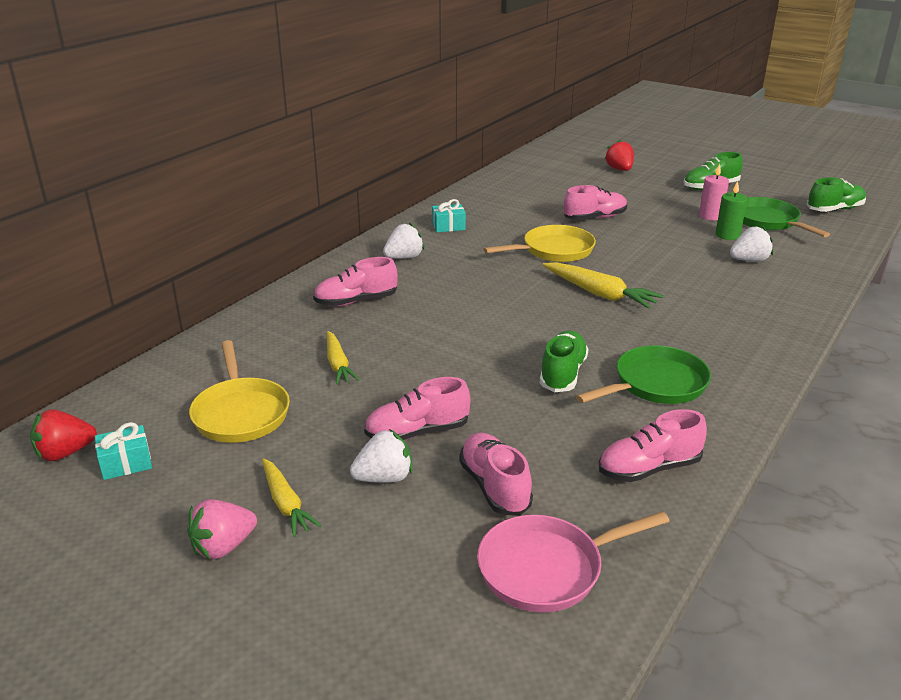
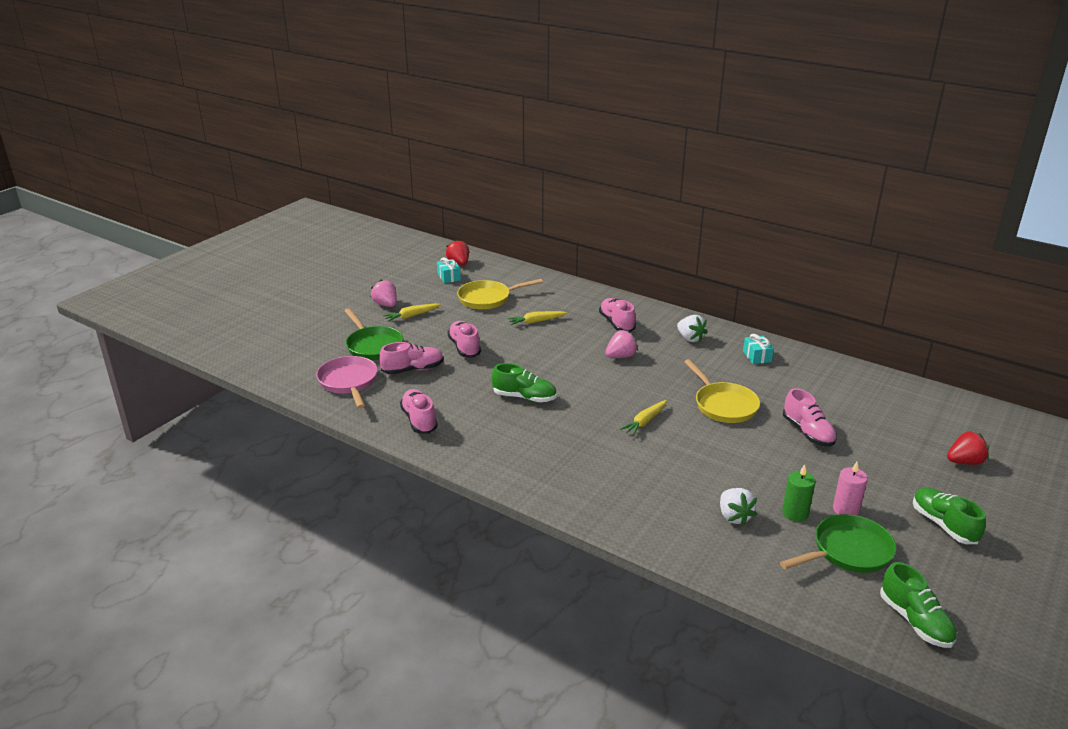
camera: 90 degrees right, 0 degrees up
(384, 478) = (426, 339): white strawberry -> none
(448, 302) = (621, 356): none -> pink strawberry
(599, 294) = (645, 422): yellow carrot -> yellow carrot, size x0.66
(655, 384) = (510, 433): green pan -> green pan (373, 346)

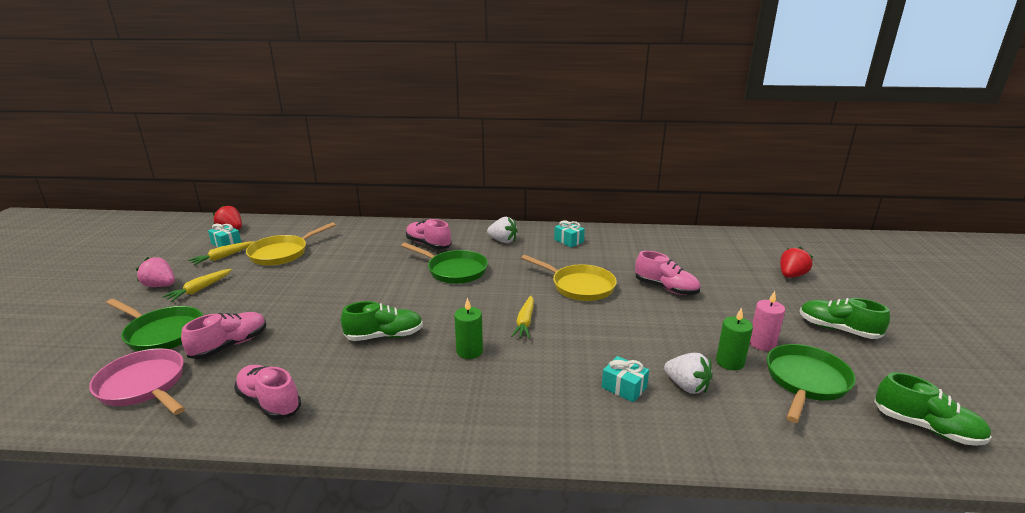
camera: 30 degrees left, 5 degrees down
(464, 347) = (283, 305): pink shoe -> none
(536, 321) = (348, 261): yellow carrot -> yellow carrot (223, 257)
(580, 430) = (469, 351): none -> green candle
(621, 356) = (454, 270): pink strawberry -> green pan
(680, 499) = (624, 387): none -> turquoise gift

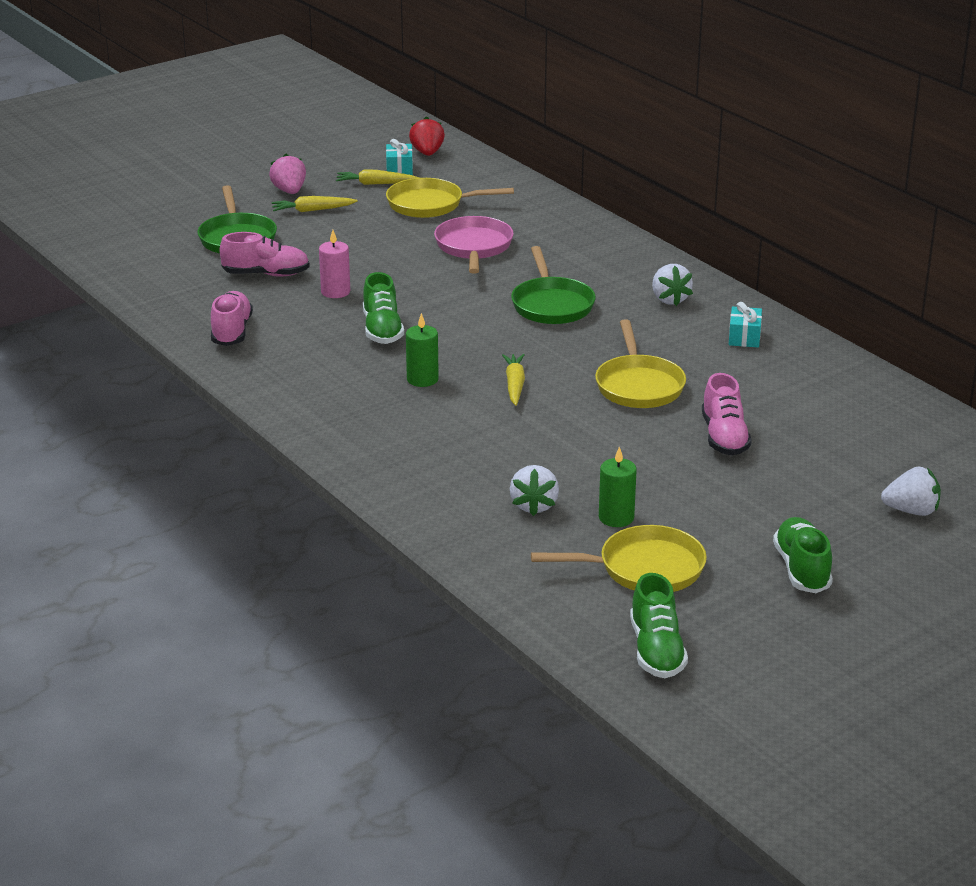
camera: 50 degrees right, 5 degrees up
(144, 386) = (177, 275): pink pan -> pink pan (474, 247)
(384, 336) = (382, 330): green shoe -> green shoe turned 45 degrees clockwise
(428, 244) = (582, 264): pink shoe -> none
(525, 322) = (514, 385): yellow carrot -> yellow carrot turned 120 degrees clockwise
(624, 387) = (483, 474): turquoise gift -> none
(762, 343) = (687, 528): pink candle -> pink candle (335, 292)
(791, 275) = (911, 511): red strawberry -> white strawberry
(805, 381) = (644, 569): green pan -> yellow pan

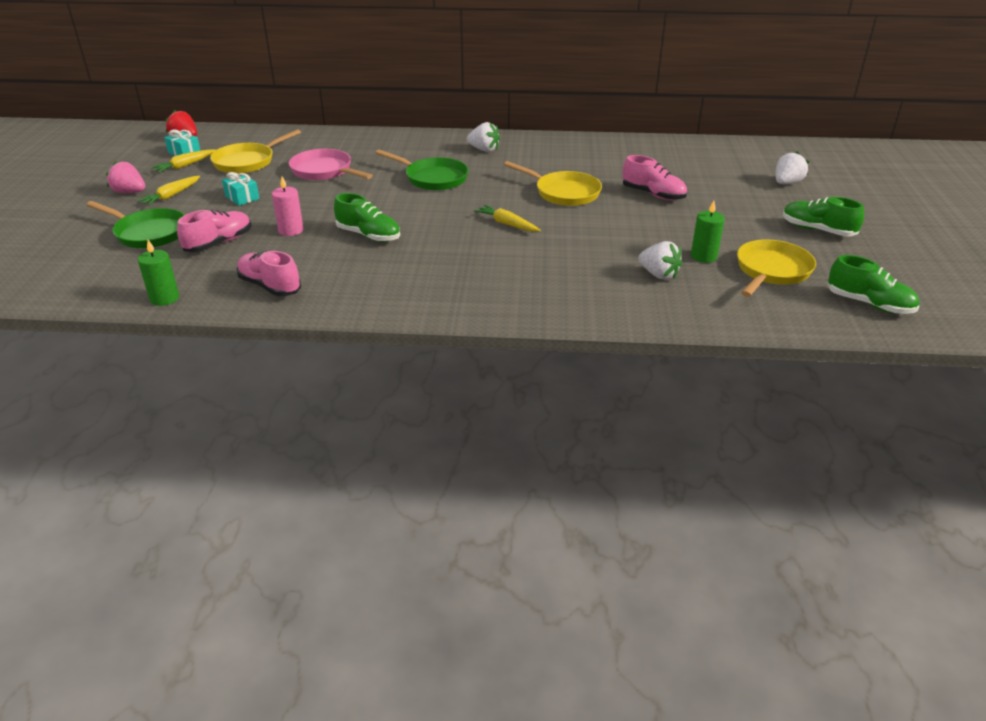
camera: 50 degrees left, 5 degrees up
(422, 379) = (453, 248): green candle -> green candle (164, 298)
(744, 337) = (555, 150): turquoise gift -> turquoise gift (242, 197)

